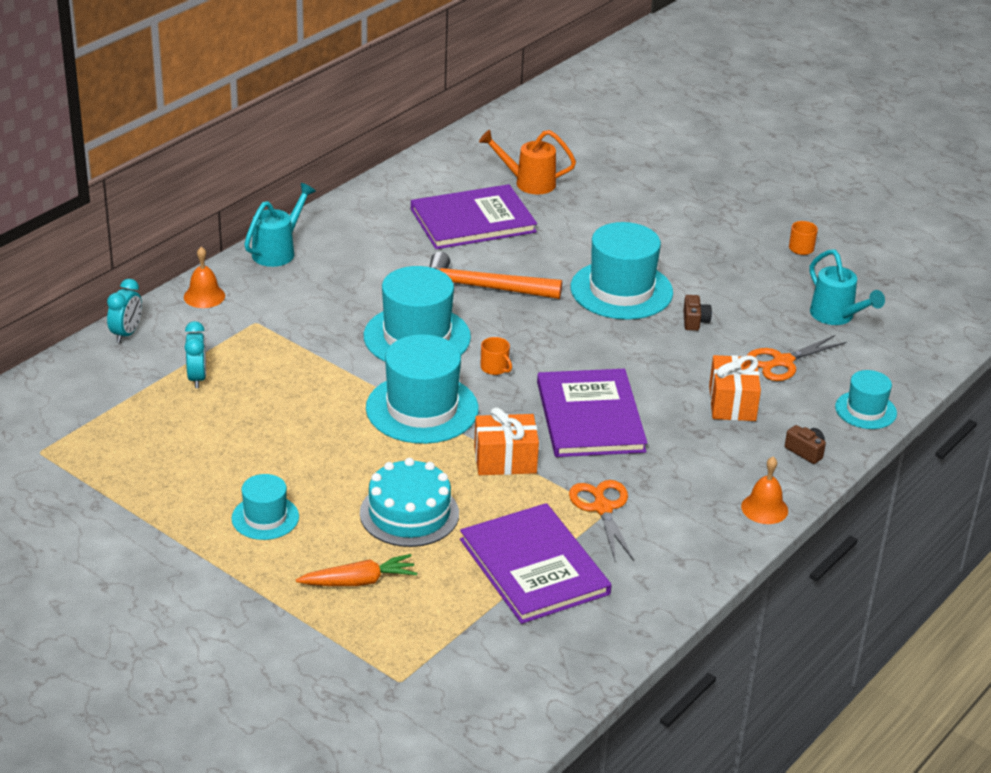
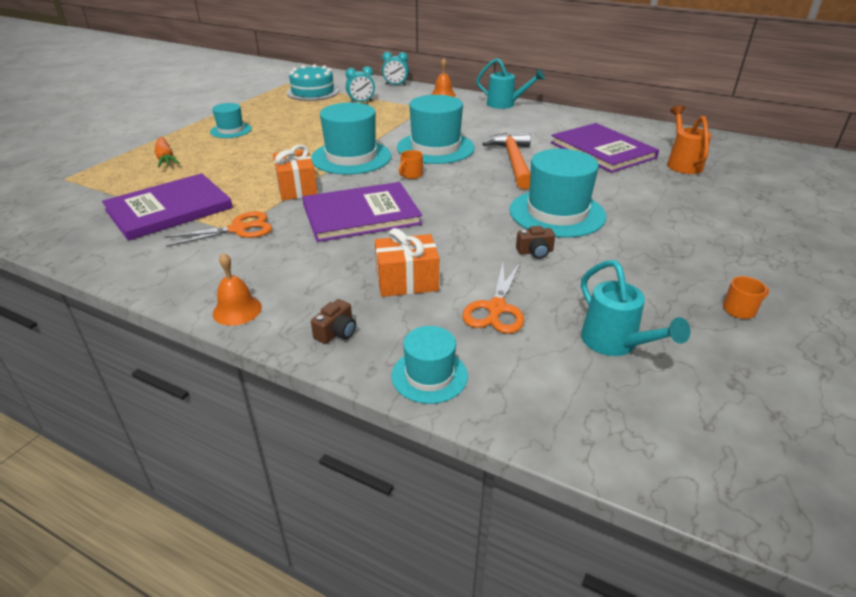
camera: 80 degrees right, 0 degrees up
(409, 513) = (234, 165): turquoise cake -> turquoise cake (313, 92)
(782, 362) = (496, 308): orange scissors -> orange scissors turned 120 degrees counterclockwise
(836, 316) = (615, 344): turquoise watering can -> turquoise watering can turned 75 degrees counterclockwise

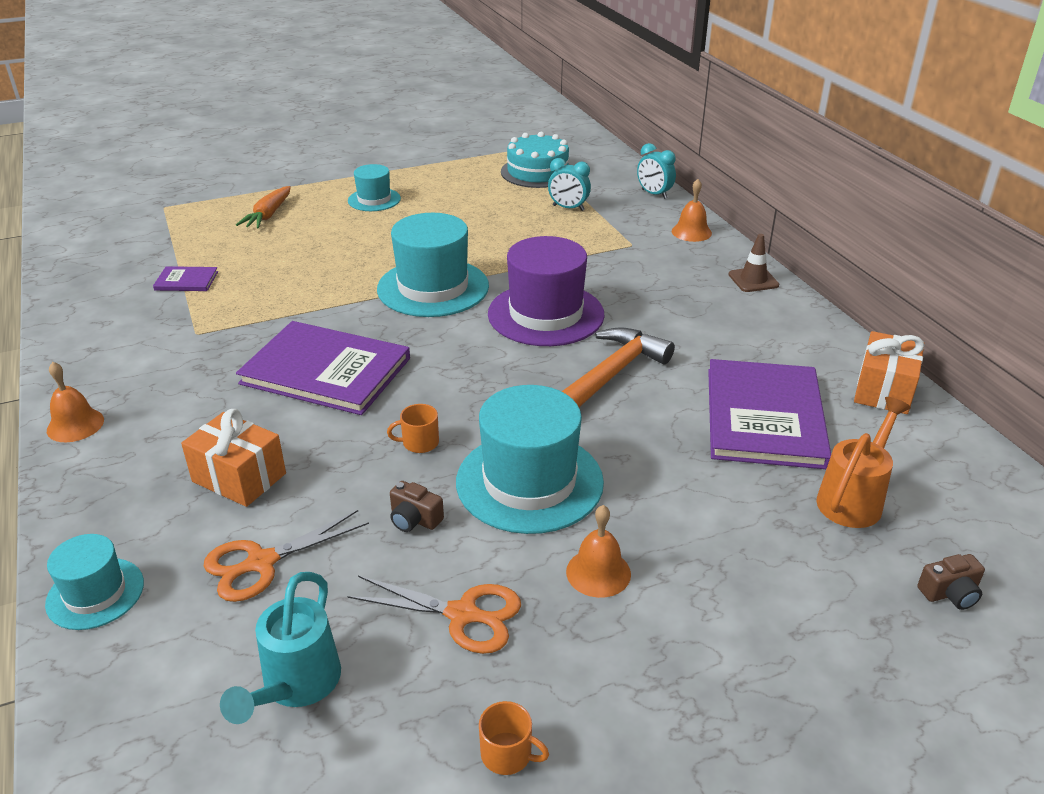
camera: 40 degrees right, 0 degrees up
(169, 209) = (186, 281): purple book -> purple book, size x0.44
(238, 229) = (202, 333): orange scissors -> orange scissors (462, 615)
(297, 188) = (320, 306): orange gift -> orange gift (883, 390)
(336, 332) = (103, 497): brown camera -> brown camera (950, 593)
(411, 175) = (456, 342): orange mug -> orange mug (419, 443)
(435, 148) = (546, 314): turquoise hat -> purple hat
(505, 104) = (753, 280): turquoise watering can -> brown traffic cone
(647, 231) = (598, 572): none -> orange bell

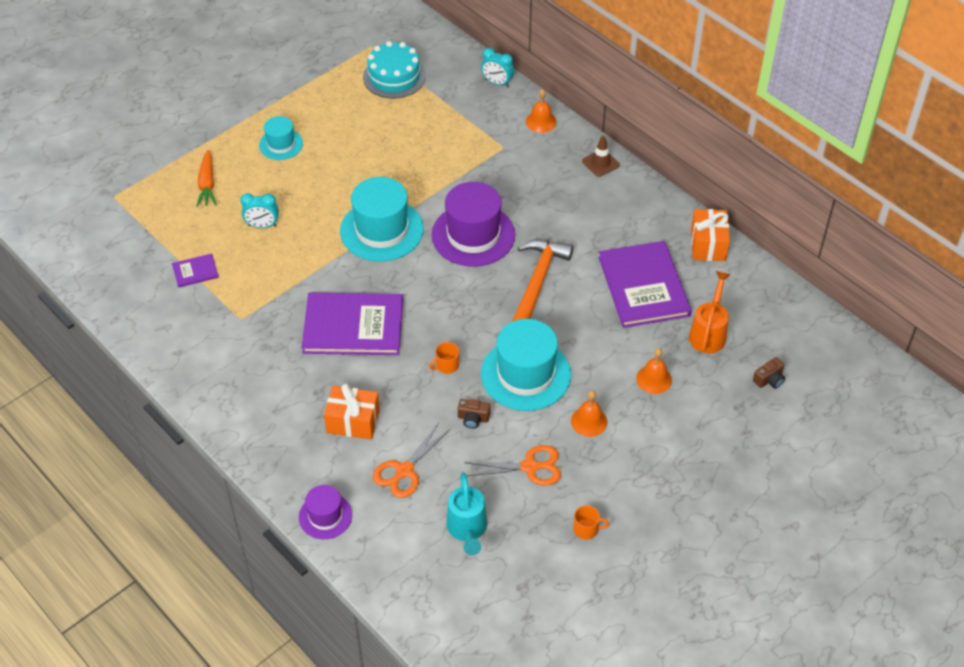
camera: 20 degrees left, 15 degrees up
(75, 425) = (219, 415): orange bell -> orange bell (654, 379)
(95, 593) = (325, 516): turquoise hat -> purple hat
(568, 208) = (438, 116): turquoise clock -> turquoise clock (262, 226)

